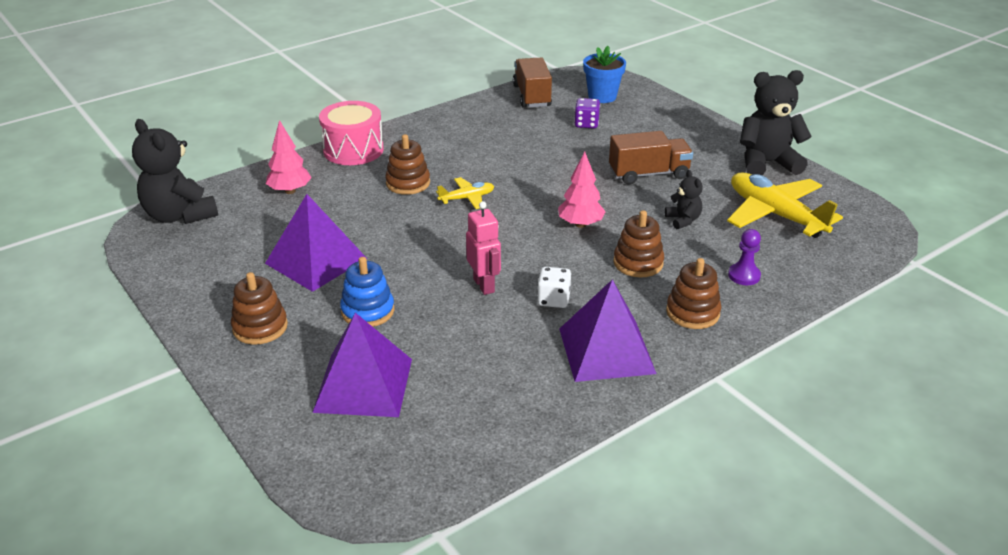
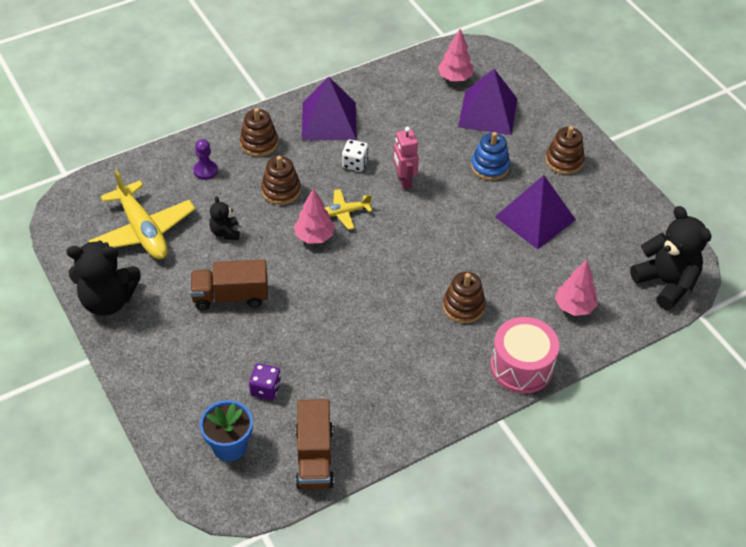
camera: 175 degrees left, 15 degrees up
(416, 439) = (455, 78): none -> pink tree
(467, 198) = (409, 279): yellow plane -> yellow plane (345, 212)

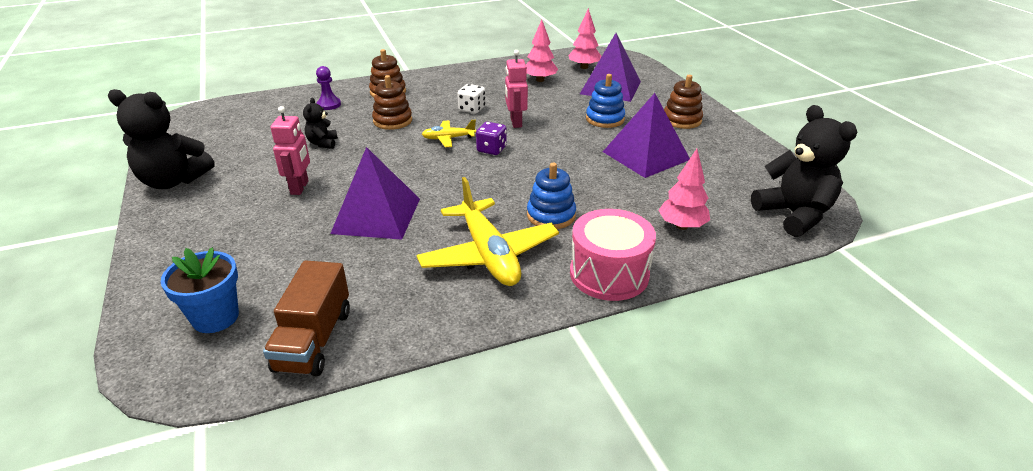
camera: 10 degrees right, 15 degrees down
(143, 231) = (244, 137): yellow plane -> yellow plane (488, 254)
(230, 296) = (300, 187): brown truck -> pink robot
(265, 389) = (292, 266): purple dice -> purple dice (491, 149)
(314, 236) = (410, 152): pink tree -> pink tree (540, 80)
(329, 121) = (458, 84): purple pyramid -> purple pyramid (376, 215)
(463, 306) = (551, 215): brown stacking toy -> blue stacking toy

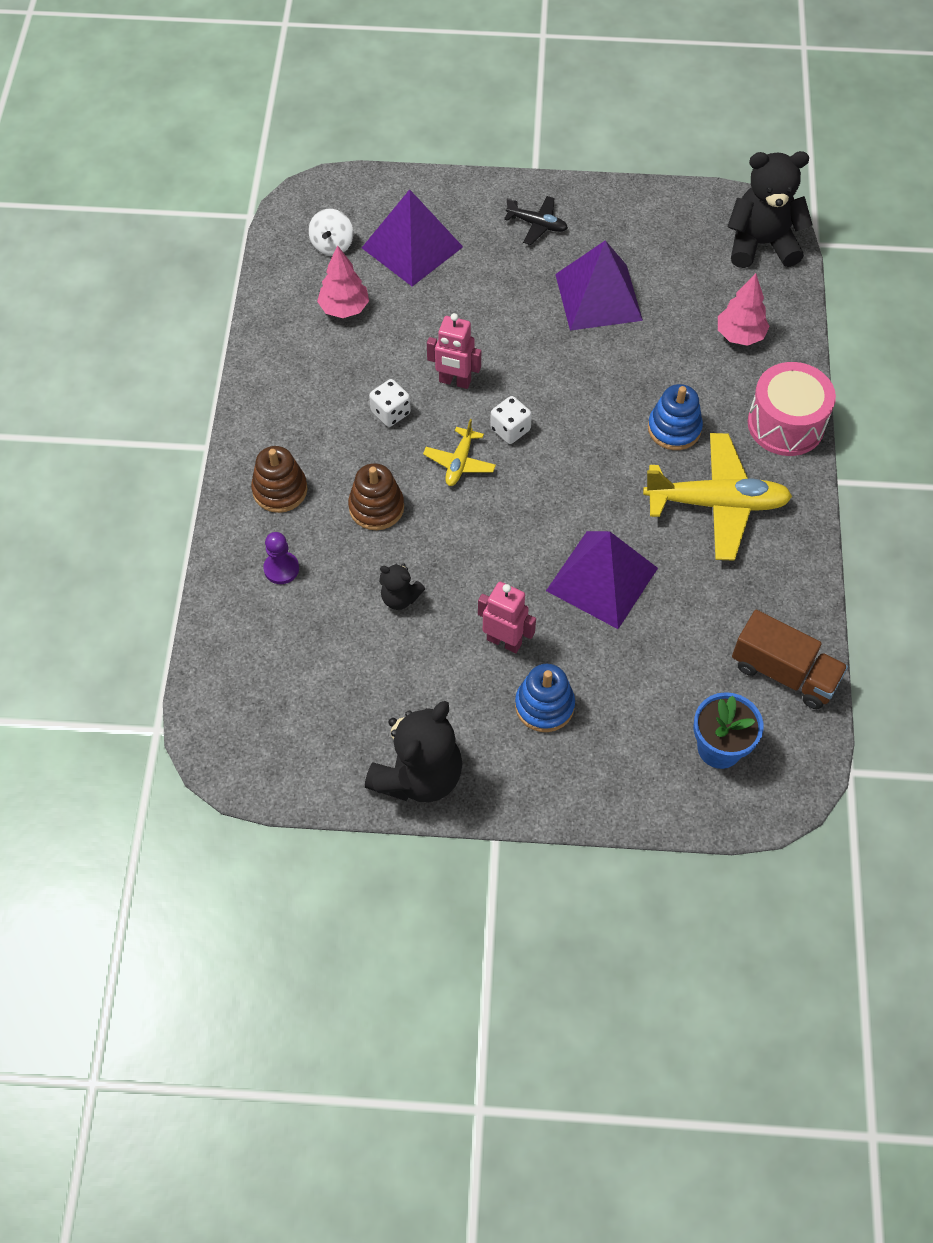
camera: 65 degrees left, 25 degrees up
(491, 149) = (510, 429): purple dice -> white dice
(584, 67) = (332, 245): pink tree -> white spinning top
(605, 119) = (495, 292): blue stacking toy -> blue stacking toy (544, 705)
(682, 120) = (537, 224): brown stacking toy -> black plane

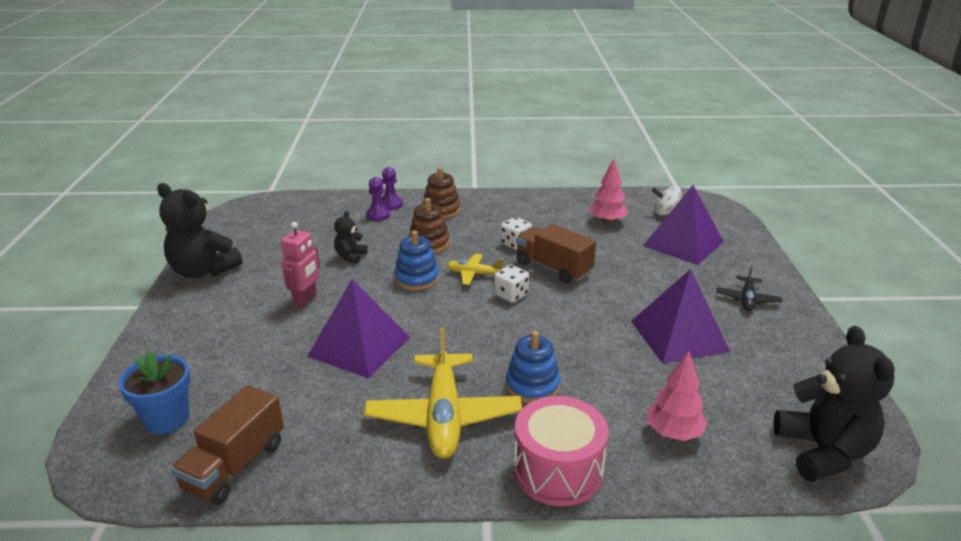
camera: 85 degrees right, 30 degrees down
(249, 553) = (391, 204): none -> purple pawn
(454, 381) = (553, 268): pink robot -> brown truck
(544, 705) = (242, 321): blue stacking toy -> blue stacking toy (416, 279)

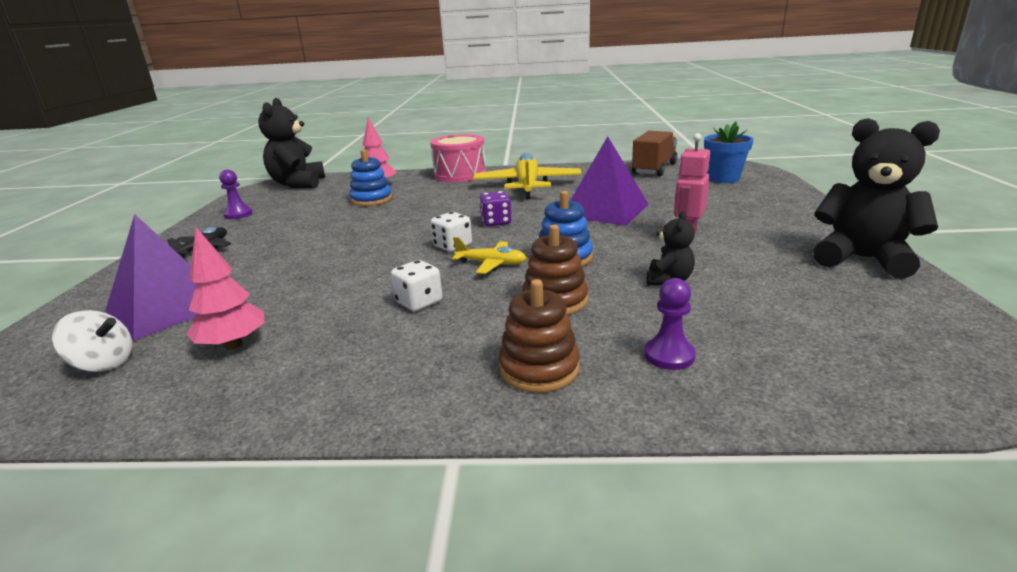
camera: 175 degrees left, 5 degrees down
(391, 204) = (655, 385): purple pawn -> purple pawn (238, 214)
(477, 329) = (496, 222): none -> purple dice
(532, 386) = (460, 197): blue stacking toy -> blue stacking toy (371, 199)
(553, 268) = (385, 272): brown truck -> none
(679, 336) = (313, 223): purple pyramid -> none

